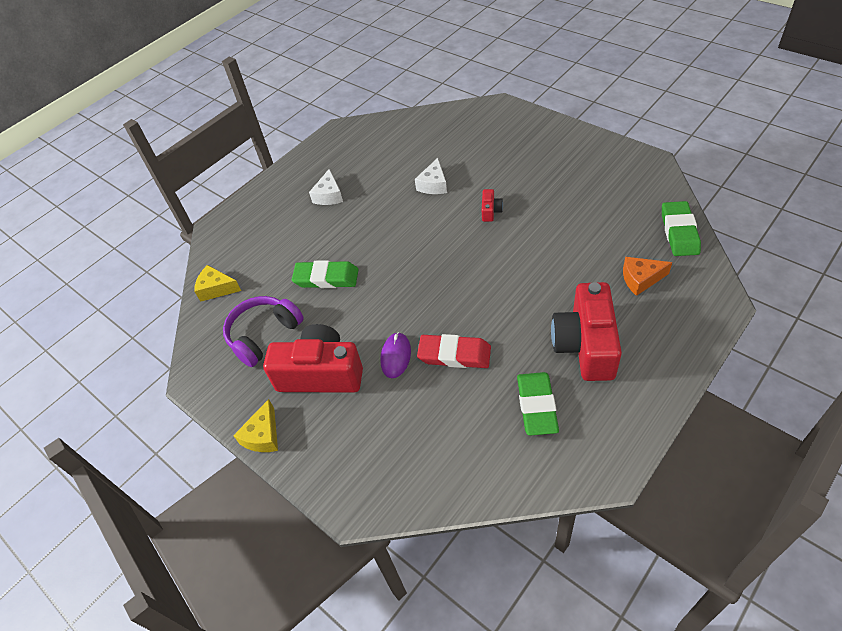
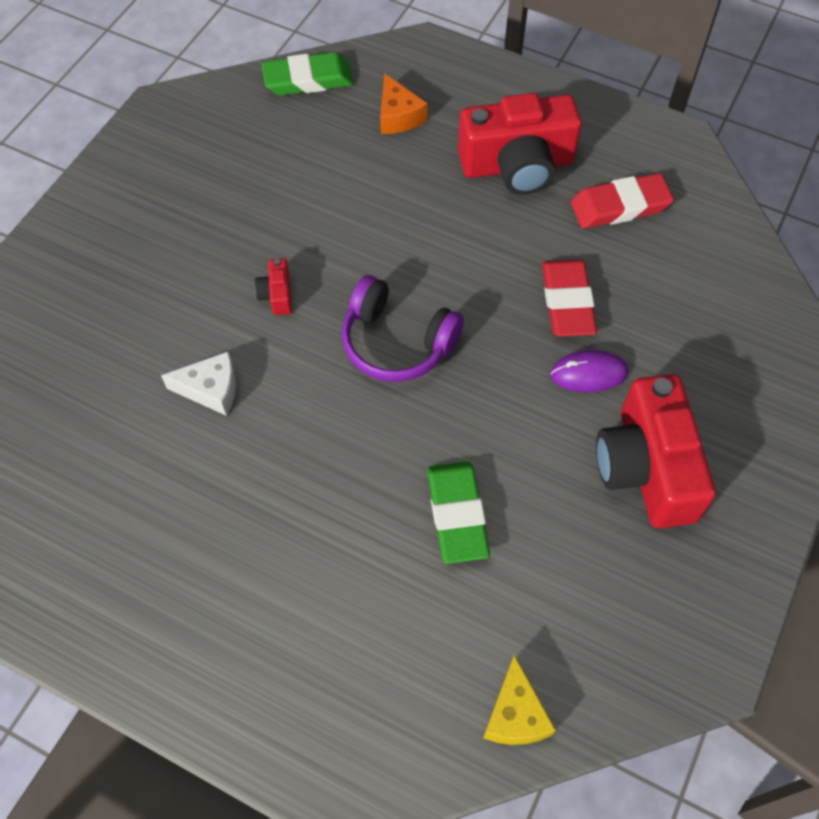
camera: 110 degrees left, 10 degrees up
(263, 435) = (770, 518): yellow cheese -> none
(264, 335) = (598, 582): purple headphones -> purple headphones (397, 342)
(329, 195) = (243, 571): white cheese -> none
(490, 211) = (277, 295): red camera -> red camera turned 90 degrees counterclockwise
(536, 406) = (620, 206): green eraser -> red eraser

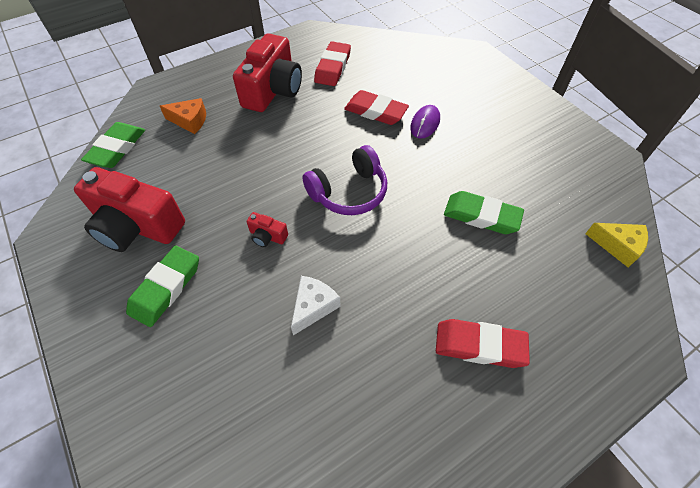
camera: 60 degrees left, 5 degrees down
(159, 244) = (166, 288): none -> green eraser
(253, 584) = (479, 346): none -> red eraser
(646, 468) = (493, 128): red camera -> red camera (137, 226)

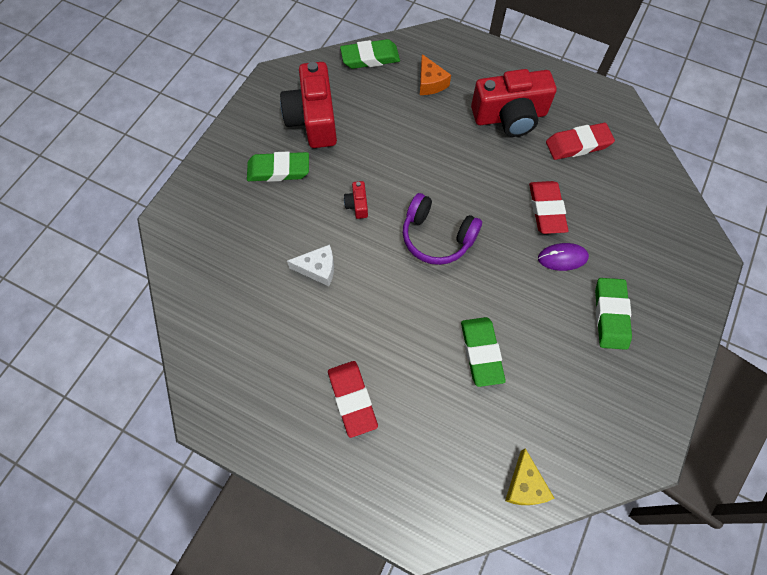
camera: 60 degrees right, 10 degrees up
(490, 121) = (610, 315): none -> green eraser

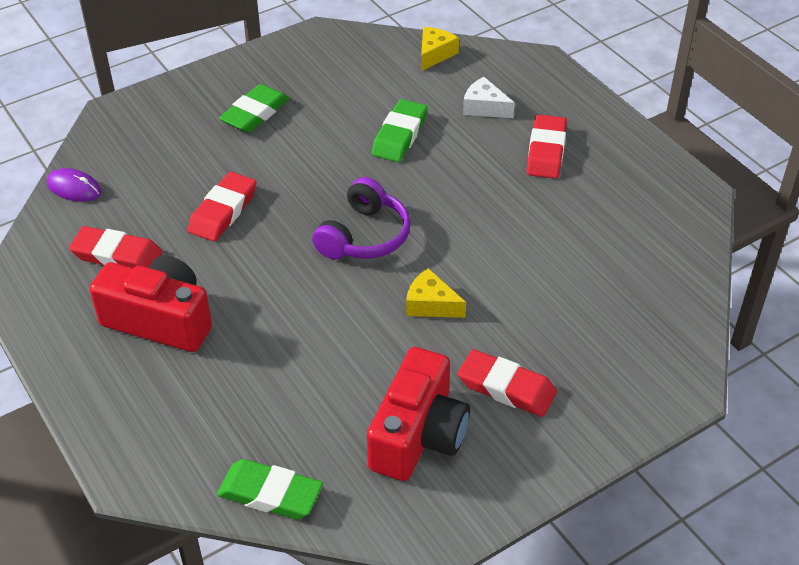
camera: 150 degrees left, 20 degrees down
(278, 170) = (506, 387): green eraser -> red eraser
(318, 268) = (518, 261): white cheese -> white cheese (484, 107)
(357, 205) = (431, 304): red camera -> yellow cheese
(430, 83) = (217, 412): orange cheese -> none
(437, 237) = (364, 236): purple headphones -> purple headphones turned 60 degrees clockwise
(562, 258) = (252, 167): purple mouse -> purple mouse (74, 188)

